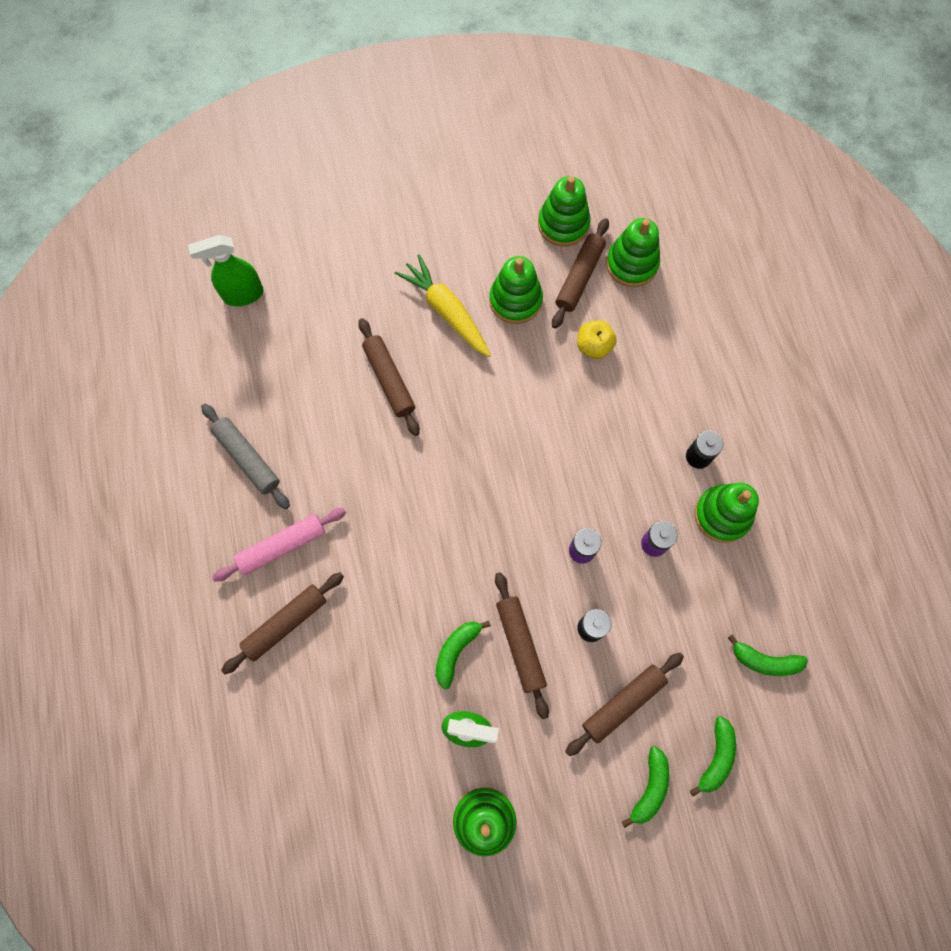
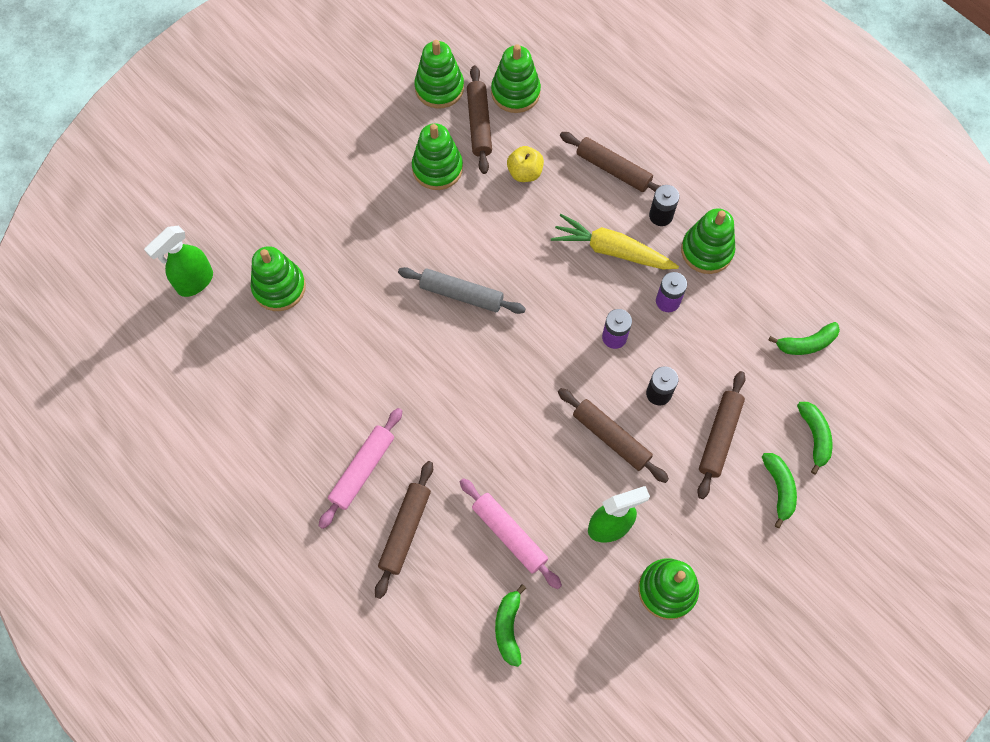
camera: 30 degrees left, 5 degrees down
(247, 458) = (286, 415): grey rolling pin -> grey rolling pin (461, 294)
(310, 338) = (279, 287): none -> green stacking toy
(373, 682) = (509, 535): none -> pink rolling pin
(389, 380) = (370, 286): brown rolling pin -> brown rolling pin (613, 169)
(446, 311) = (384, 206): yellow carrot -> yellow carrot (611, 250)
(456, 651) = (562, 472): green banana -> green banana (508, 628)

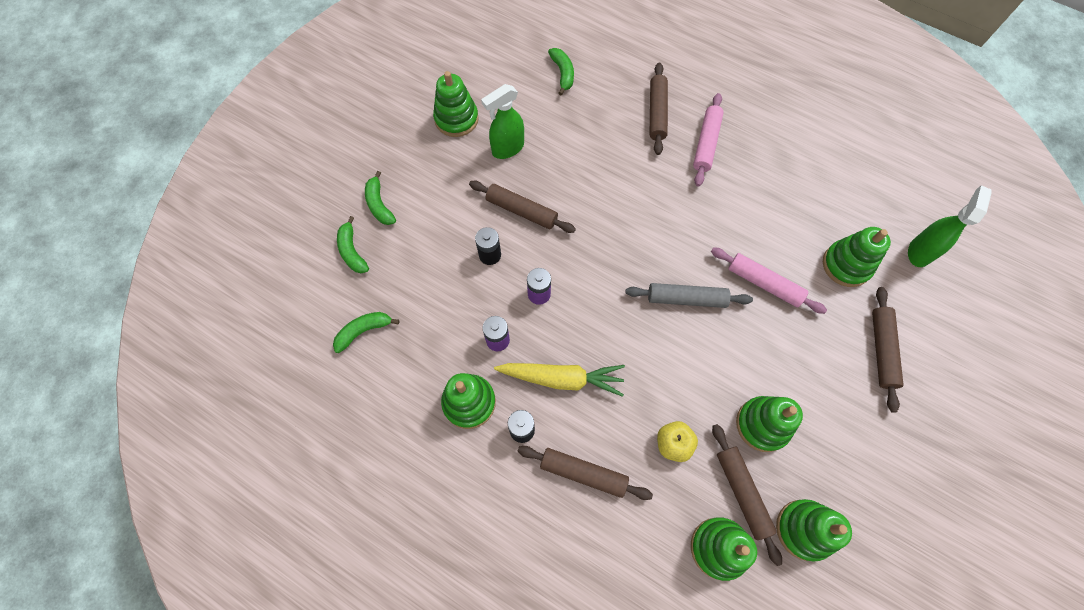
camera: 165 degrees right, 0 degrees up
(509, 535) = (580, 127): pink rolling pin -> pink rolling pin (764, 283)
(719, 437) = (432, 232): brown rolling pin -> brown rolling pin (881, 350)

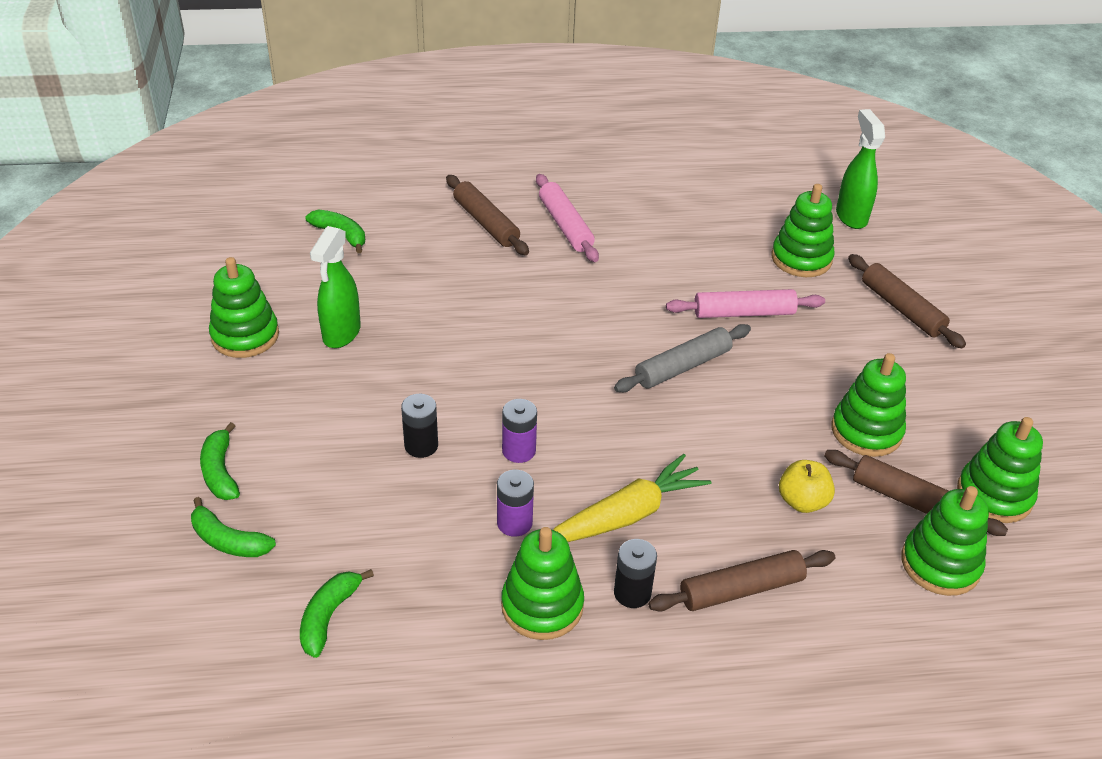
camera: 40 degrees left, 25 degrees down
(379, 204) = (220, 471): green banana -> green banana turned 45 degrees clockwise
(521, 211) = (418, 383): brown rolling pin -> none

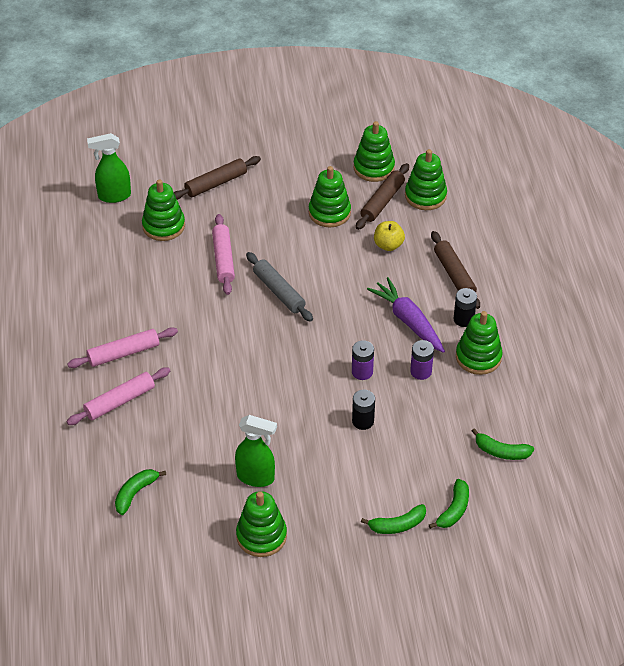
camera: 90 degrees left, 5 degrees up
(486, 223) = (120, 401): brown rolling pin -> pink rolling pin
(626, 515) = (408, 321): yellow carrot -> purple carrot

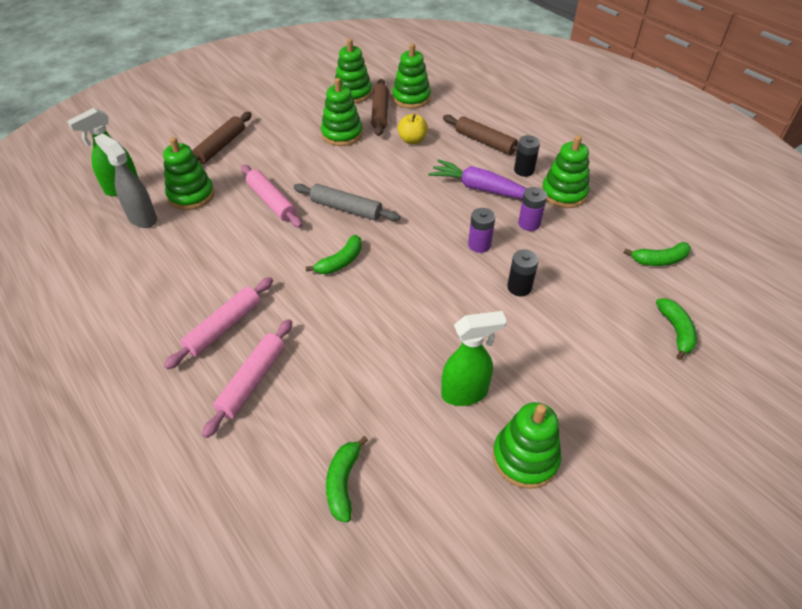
camera: 30 degrees left, 0 degrees up
(115, 233) = (142, 218): none -> grey spray bottle
(397, 525) = (643, 372): green banana -> green banana (340, 262)

